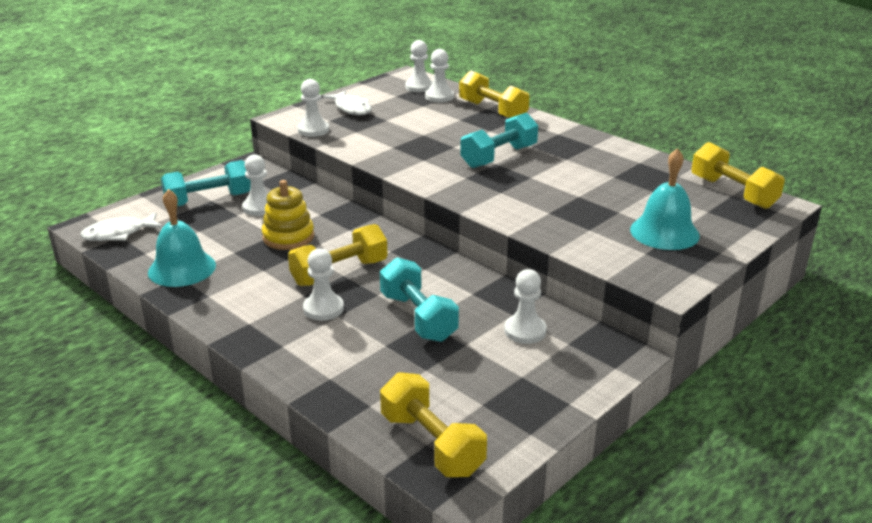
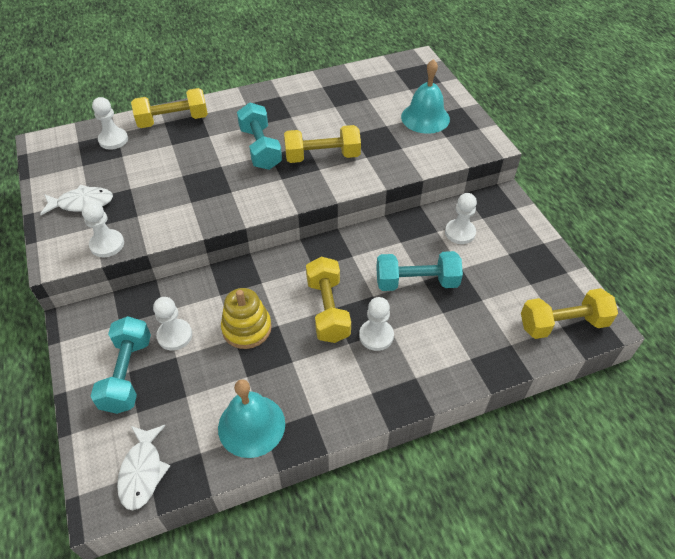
camera: 65 degrees left, 20 degrees up
(419, 87) = (78, 144): white pawn -> none
(733, 192) = (392, 69): yellow dumbbell -> yellow dumbbell (322, 156)

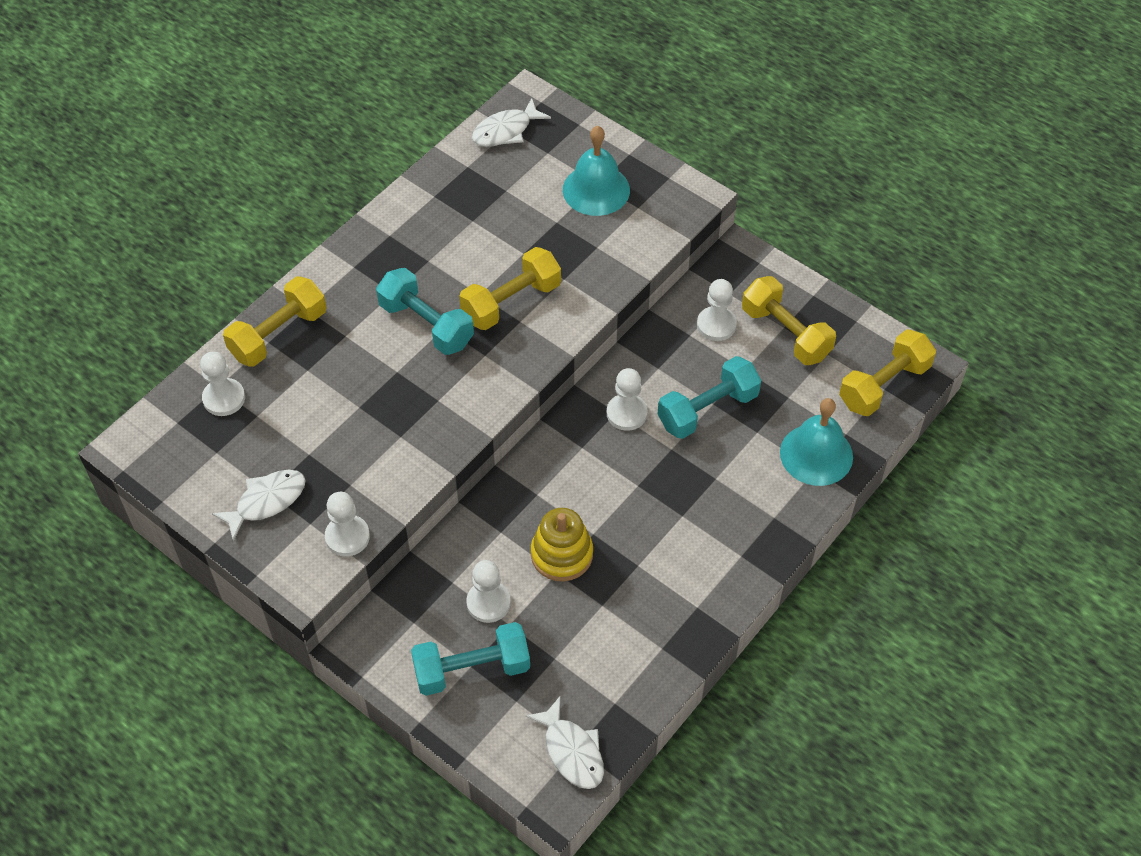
camera: 30 degrees left, 5 degrees up
(127, 374) = (472, 669): turquoise dumbbell -> turquoise dumbbell turned 75 degrees counterclockwise
(251, 425) = (645, 650): turquoise bell -> turquoise bell (816, 454)
(328, 310) = (634, 489): yellow dumbbell -> yellow dumbbell (785, 333)
(376, 336) = (705, 493): white pawn -> white pawn (626, 413)
(392, 70) = (506, 131): none -> white fish

